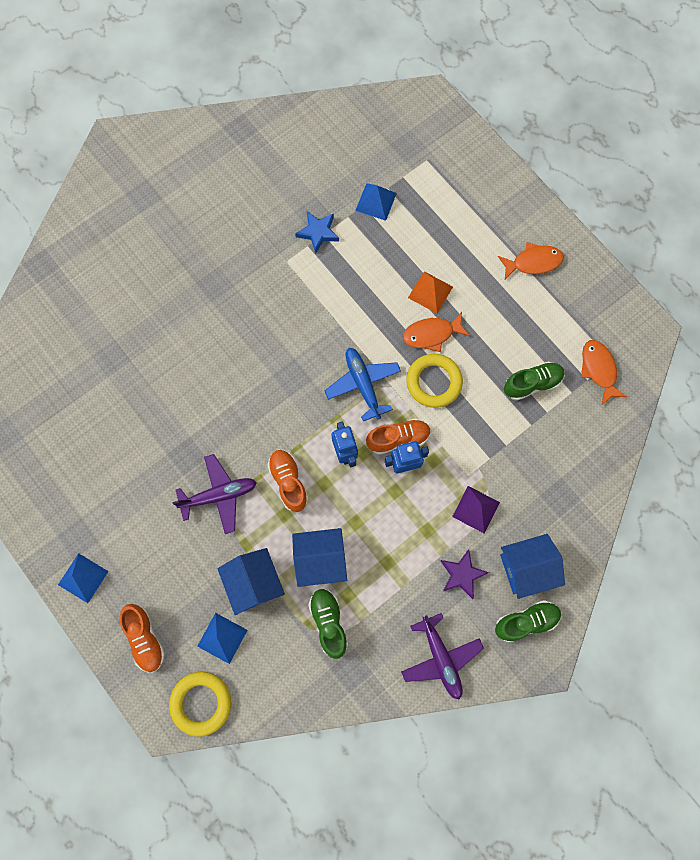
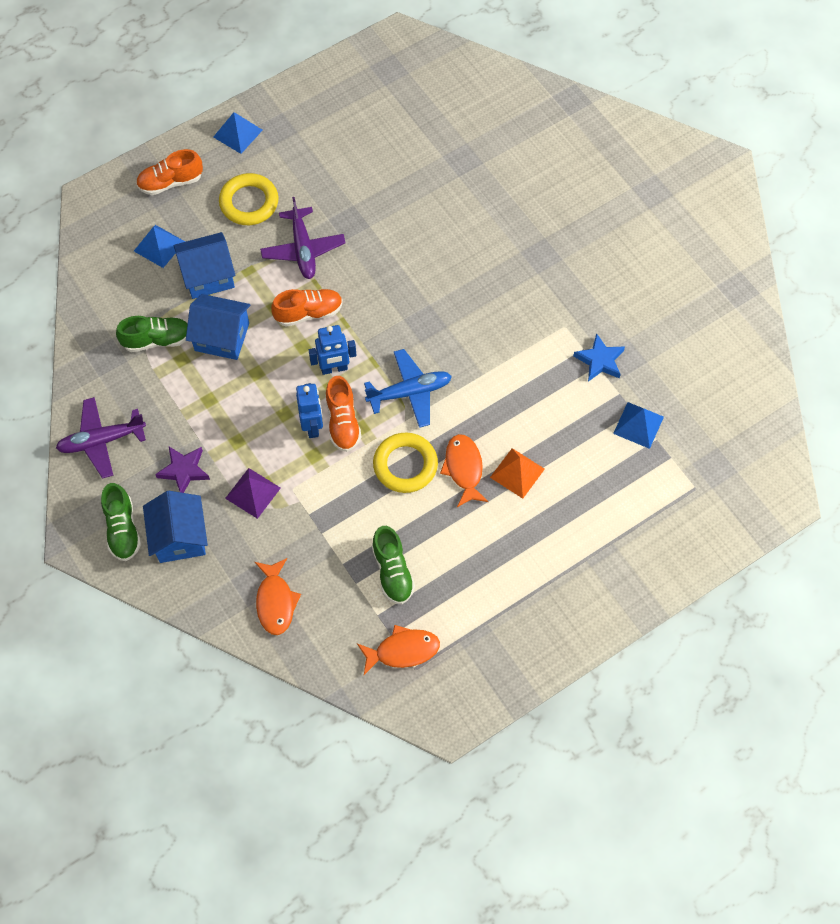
camera: 95 degrees right, 10 degrees down
(201, 703) = (101, 226): yellow ring -> yellow ring (249, 202)
(320, 560) = (222, 337): blue house -> blue house turned 75 degrees counterclockwise
(533, 262) = (549, 594): orange fish -> orange fish (275, 602)

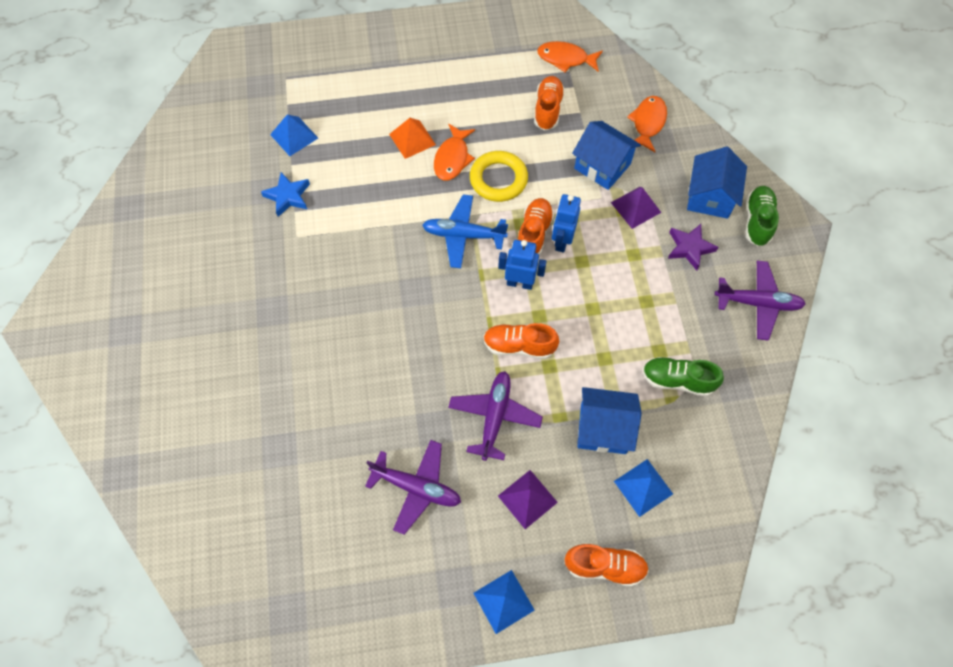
camera: 155 degrees left, 0 degrees up
(222, 337) = (612, 357): blue house -> blue house (602, 166)
(249, 202) = (527, 499): yellow ring -> purple pyramid
(340, 176) = (416, 487): none -> purple plane
(392, 572) = (548, 109): green shoe -> orange shoe

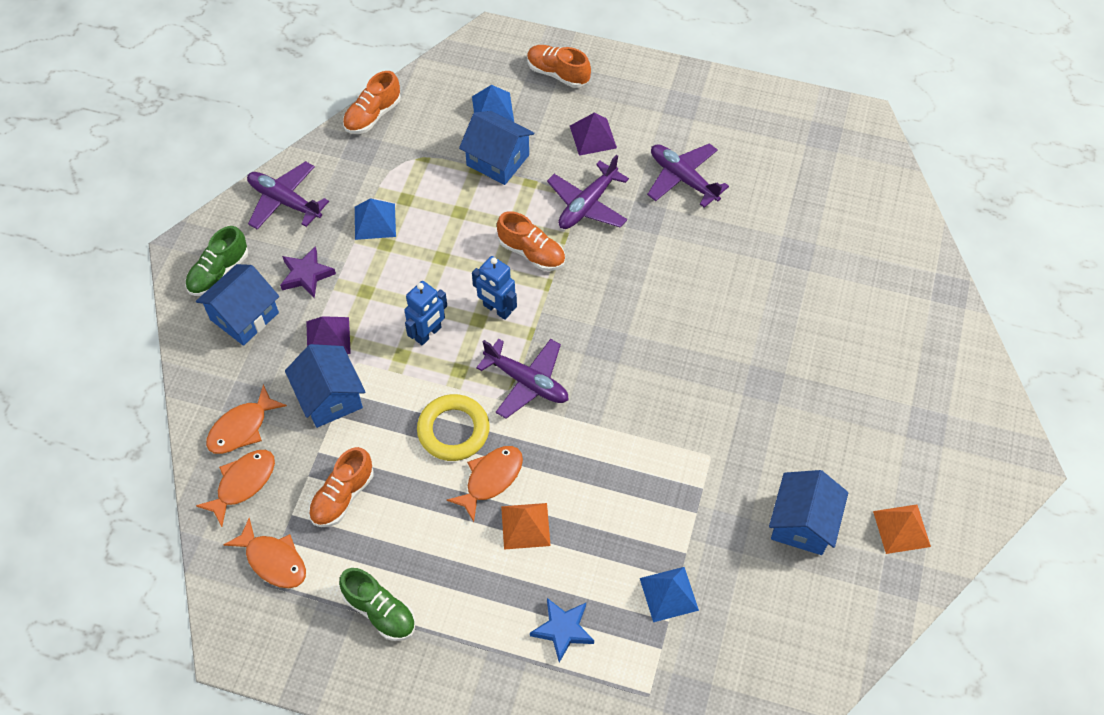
camera: 155 degrees left, 5 degrees down
(134, 241) = (901, 528): none -> orange pyramid
(211, 216) = (802, 523): none -> blue house
(288, 196) = (704, 511): blue star -> blue star (563, 630)
(463, 235) = (527, 382): blue plane -> purple plane
(503, 601) = (649, 82): blue pyramid -> blue pyramid (375, 221)
(534, 233) = (452, 353): orange shoe -> orange shoe (372, 115)
(619, 91) = (243, 483): none -> orange fish
(677, 380) = (407, 170): green shoe -> green shoe (380, 611)

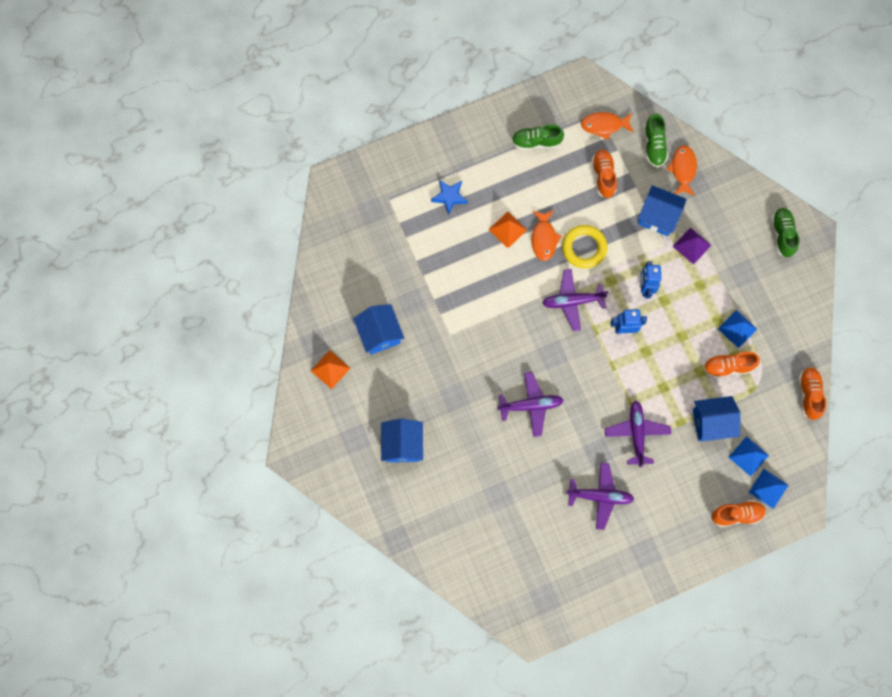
camera: 140 degrees right, 15 degrees up
(243, 483) = (654, 146): orange fish -> green shoe
(244, 316) = (744, 223): blue house -> blue house (402, 445)
(284, 201) = (796, 301): purple plane -> purple plane (531, 405)
(306, 275) = (738, 269): purple star -> none
(532, 252) = (638, 378): orange shoe -> orange shoe (728, 367)
(593, 137) = (675, 484): purple pyramid -> none
(669, 594) = (415, 250): blue pyramid -> blue pyramid (768, 488)

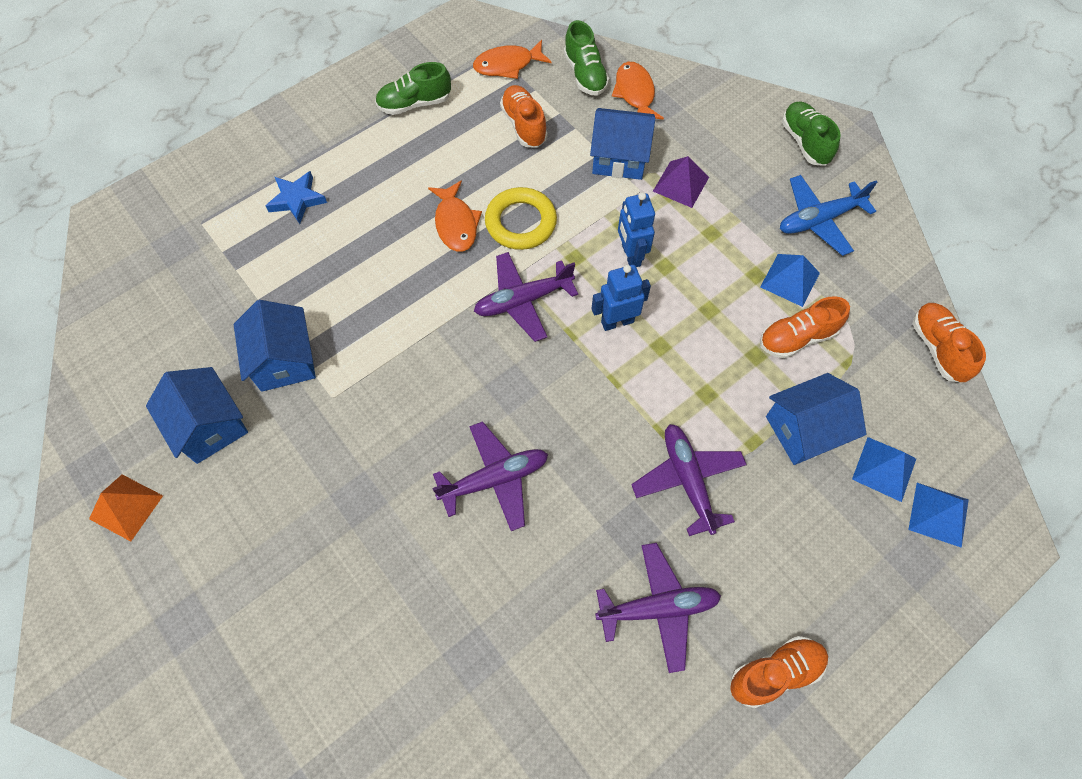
camera: 15 degrees left, 10 degrees down
(402, 445) = (276, 610): blue house -> blue house (284, 360)
(507, 229) = (396, 223): orange pyramid -> none
(737, 514) = (905, 575): orange shoe -> orange shoe (775, 673)
(770, 293) = (819, 220): none -> blue plane

